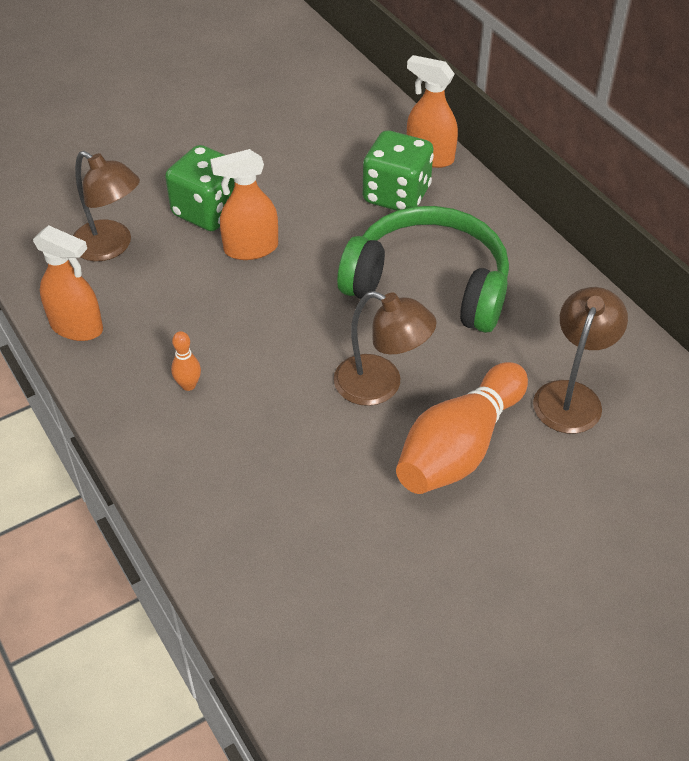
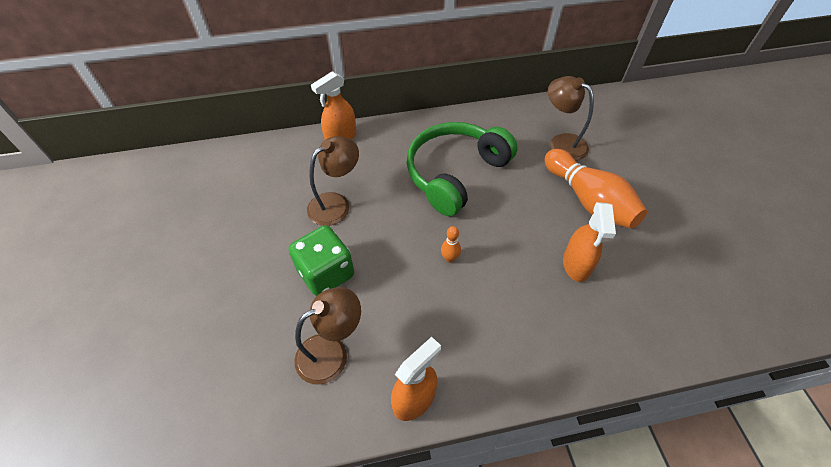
camera: 70 degrees left, 5 degrees up
(188, 385) = (501, 330): orange bowling pin -> orange bowling pin (450, 258)
(250, 248) = (379, 257): orange spray bottle -> orange spray bottle (576, 265)
(381, 385) = (532, 222): brown lamp -> brown lamp (336, 204)
(396, 195) = (368, 164): green dice -> none

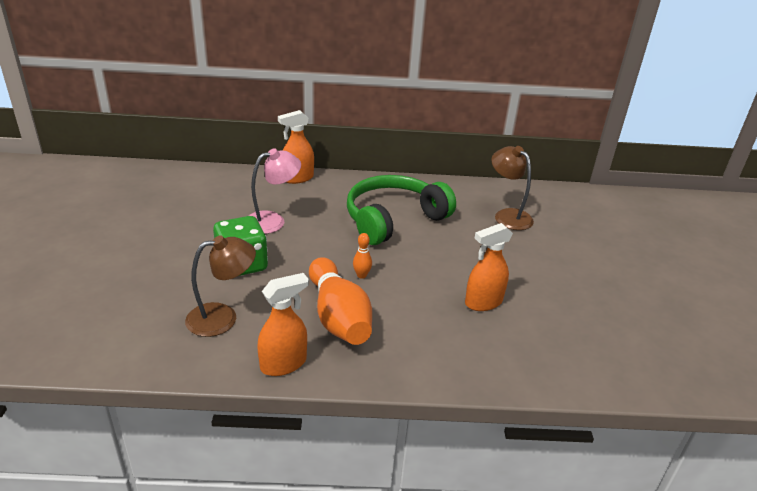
camera: 10 degrees right, 20 degrees down
(336, 204) = (272, 221): brown lamp -> pink lamp
(576, 265) = (483, 302): orange spray bottle -> orange spray bottle turned 45 degrees clockwise
(588, 200) = (516, 260): orange bowling pin -> orange bowling pin (338, 317)

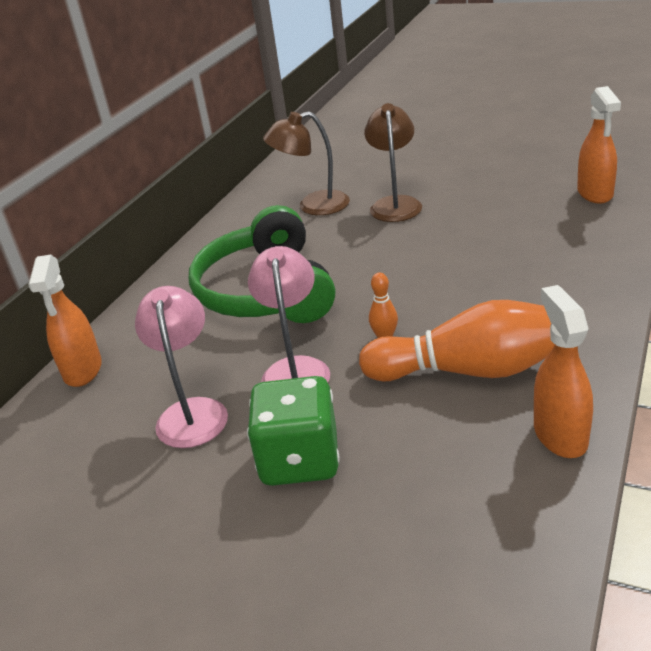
camera: 60 degrees left, 0 degrees up
(222, 317) = (434, 495): brown lamp -> brown lamp (395, 204)
(319, 247) = (295, 369): none -> pink lamp
(483, 302) = (477, 253): orange spray bottle -> orange spray bottle (595, 193)

